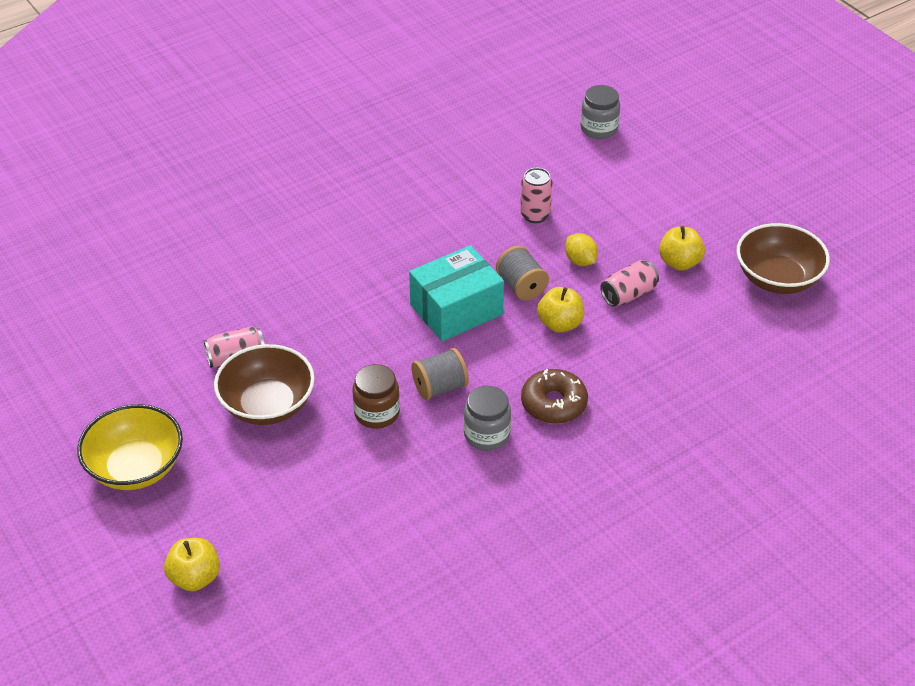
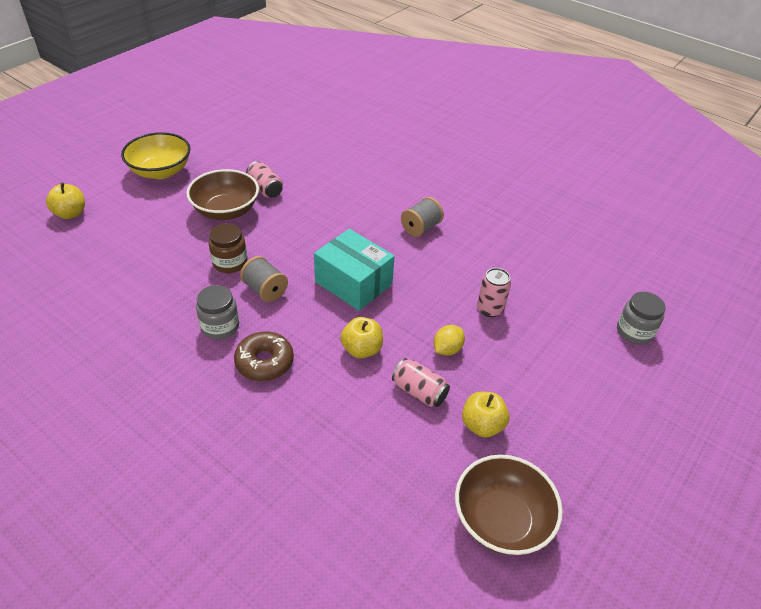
camera: 70 degrees right, 0 degrees up
(521, 286) = (397, 316): grey spool -> grey spool (420, 228)

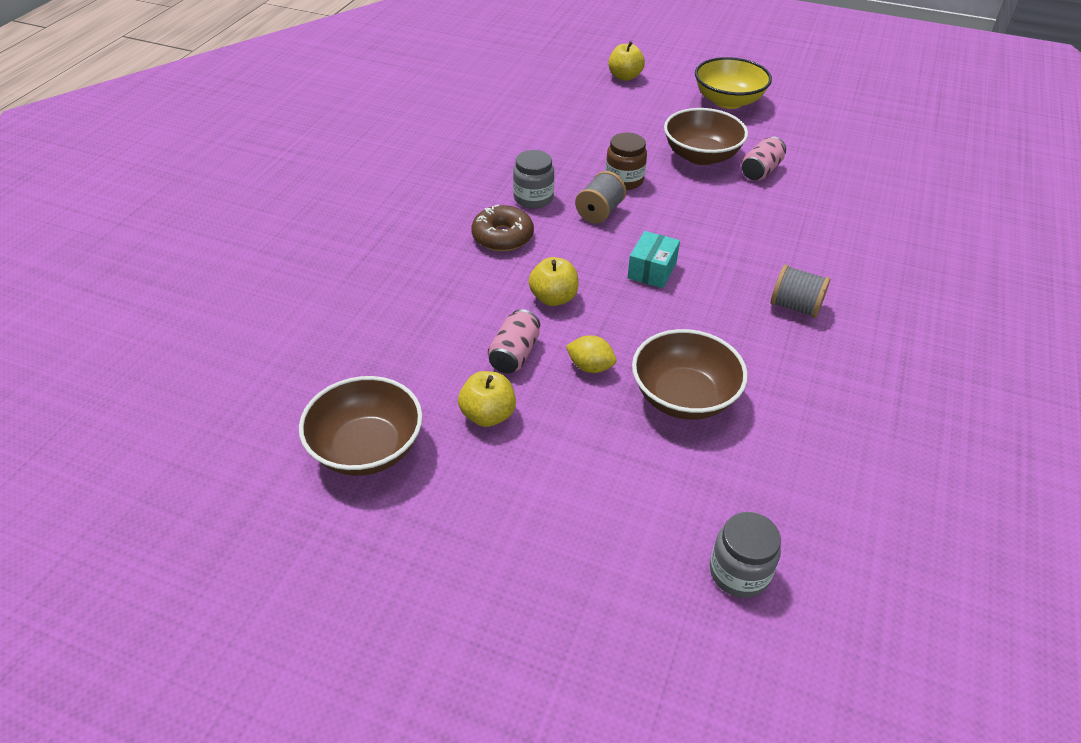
camera: 75 degrees right, 0 degrees up
(353, 283) = (652, 270): turquoise box -> turquoise box, size x0.59
(490, 309) = (684, 397): pink can -> brown bowl

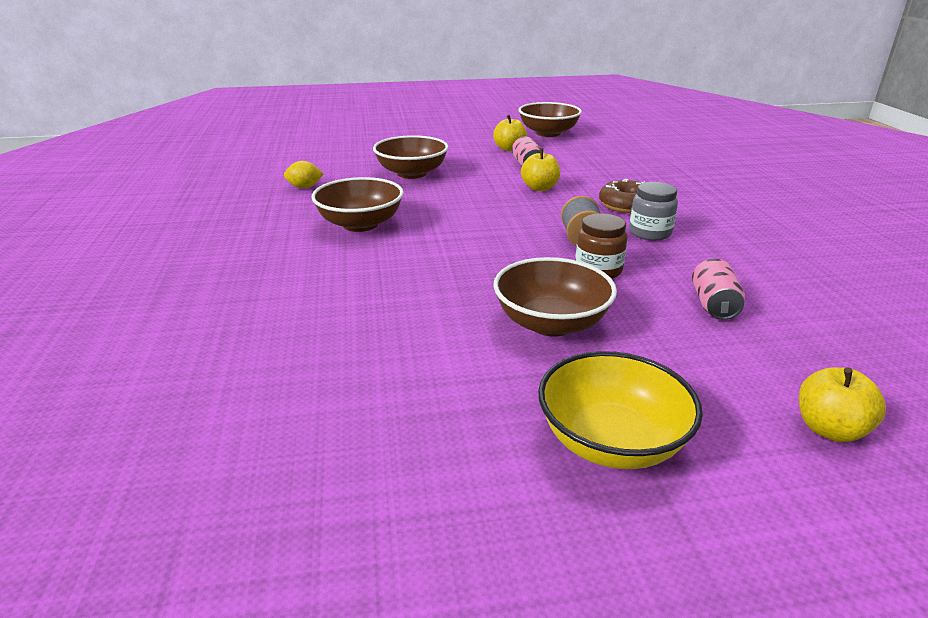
camera: 150 degrees right, 15 degrees down
(590, 367) = (478, 171): yellow lemon -> yellow lemon (304, 187)
(652, 270) = (490, 216): turquoise box -> none
(739, 572) = (347, 142): grey jar -> none
(761, 171) = (463, 328): pink can -> pink can (713, 304)
(795, 306) = (360, 224): grey spool -> brown bowl

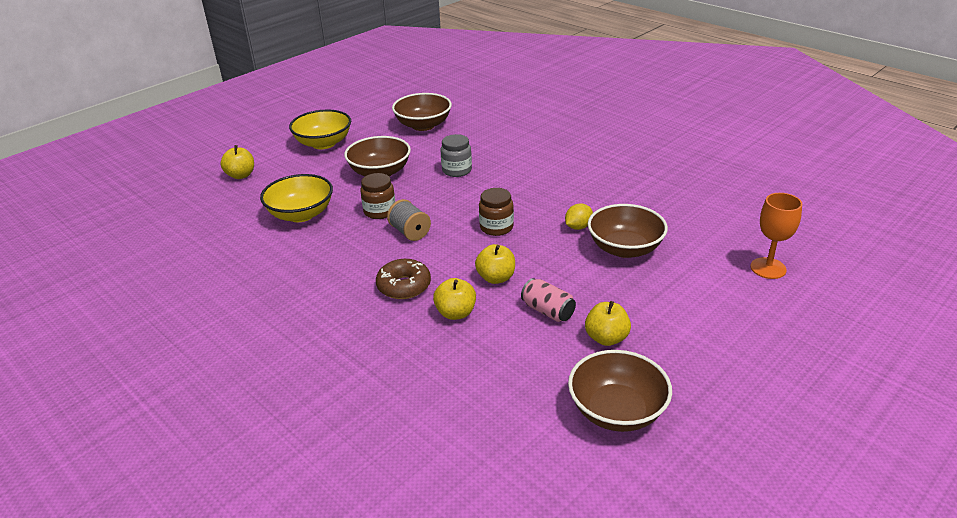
camera: 145 degrees right, 5 degrees up
(304, 187) = (665, 197): yellow lemon -> yellow lemon (578, 227)
(349, 143) = (768, 268): none -> orange goblet
(360, 224) = (563, 185): brown bowl -> brown bowl (423, 125)
(488, 215) = (496, 227): none -> brown jar
(597, 181) = (455, 313): none -> yellow apple
(650, 233) = (366, 259): grey jar -> grey jar (457, 170)
(713, 304) = (301, 214): pink can -> yellow bowl

